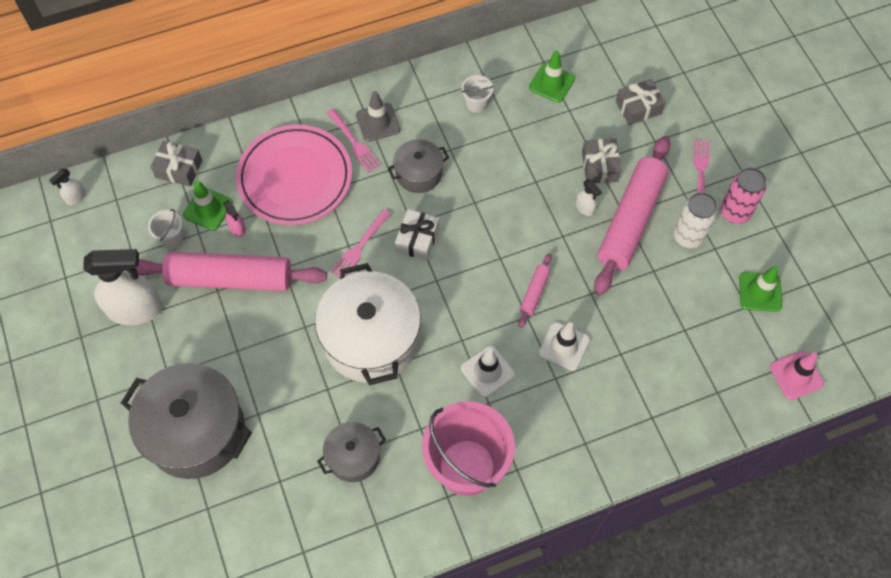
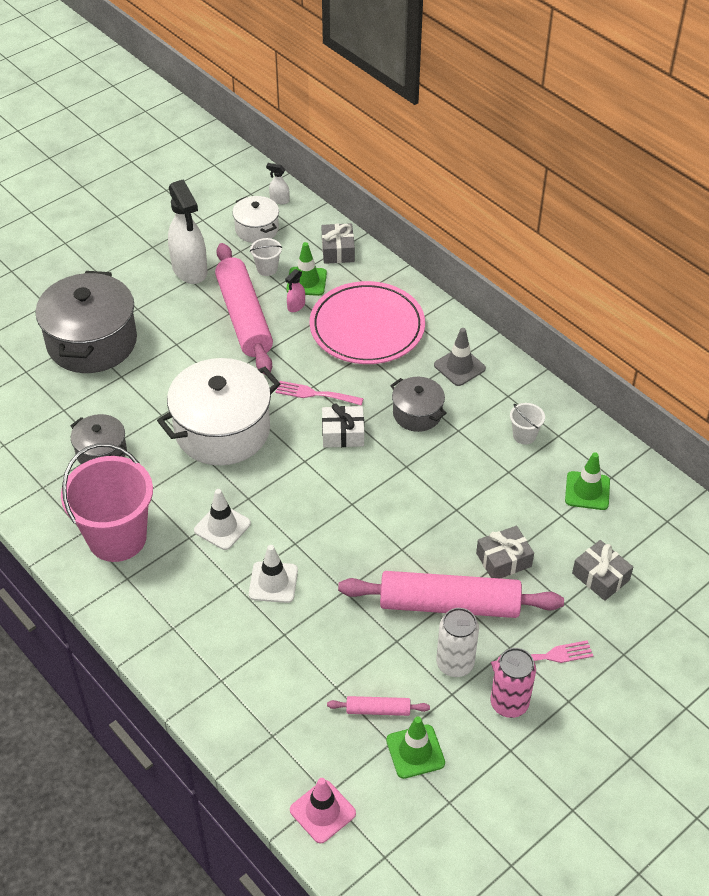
camera: 70 degrees right, 15 degrees down
(108, 230) = (257, 229): none -> white pot
(353, 142) = (427, 356): pink fork -> none
(534, 293) = (324, 542): pink rolling pin -> pink rolling pin (378, 710)
(585, 208) = (444, 559): white spray bottle -> none

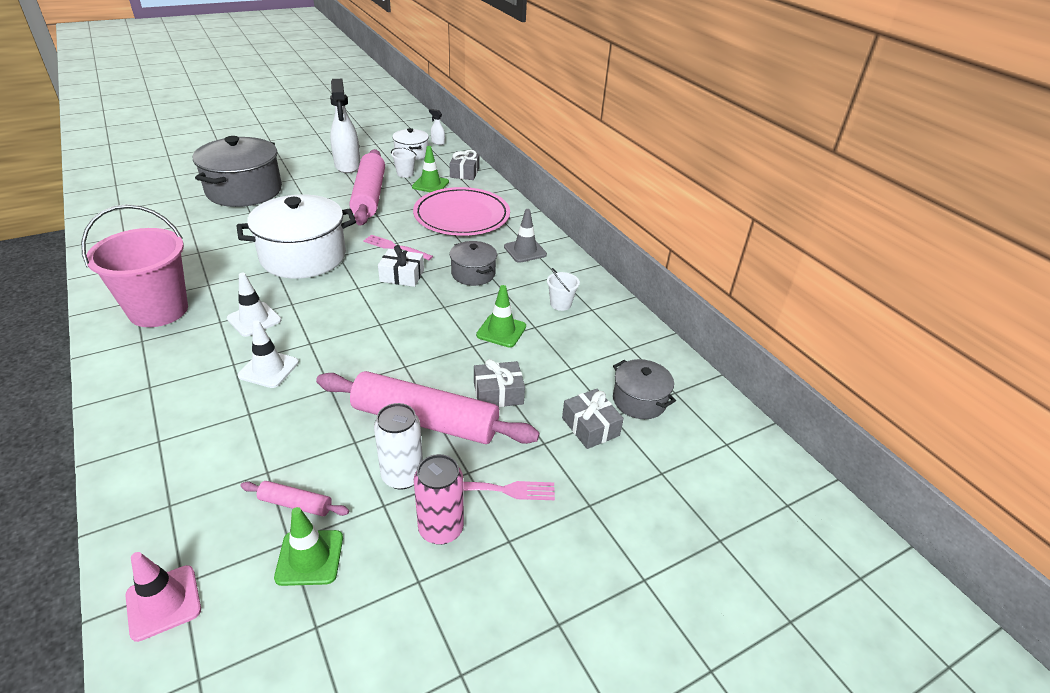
camera: 10 degrees right, 10 degrees down
(101, 452) = (195, 253): grey pot -> grey pot (639, 400)
(296, 306) = (413, 196): pink spray bottle -> none
(587, 491) = (603, 354): green traffic cone -> green traffic cone (501, 331)

